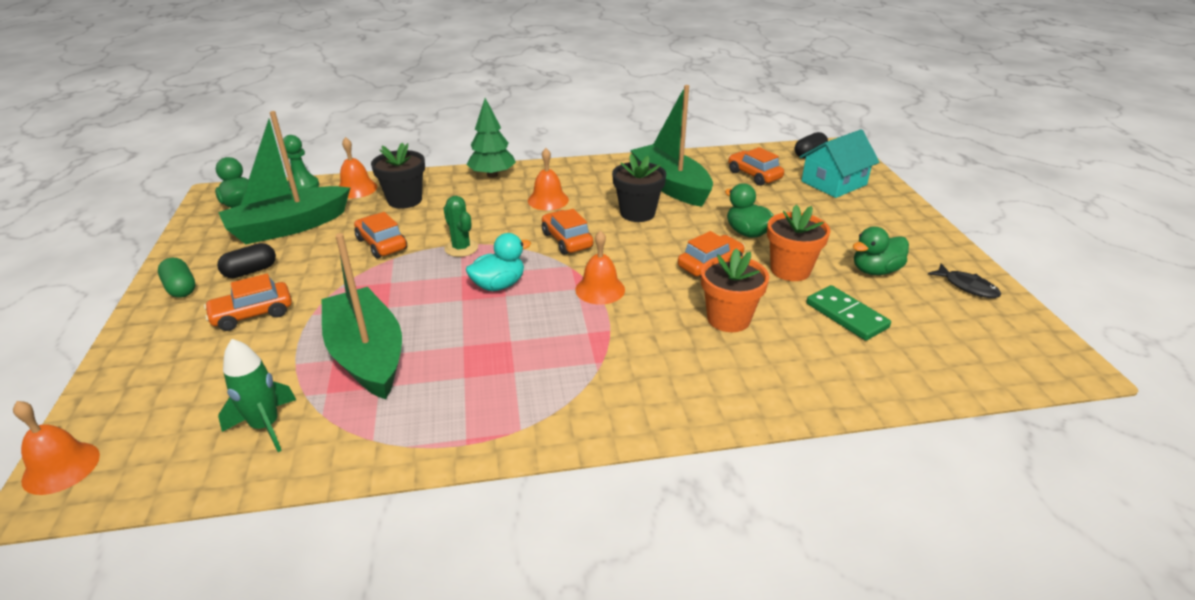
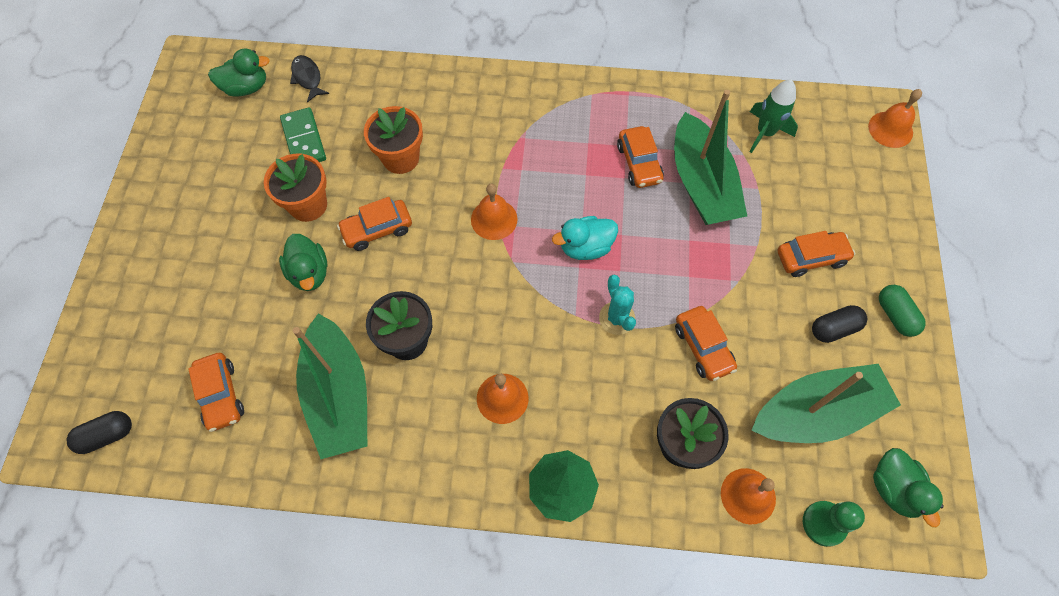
camera: 165 degrees left, 30 degrees up
(461, 248) = (617, 318): green cactus -> turquoise cactus
(567, 240) = (502, 305): orange car -> orange car (639, 163)
(834, 183) = (139, 349): turquoise house -> none
(875, 270) = (233, 186): green duck -> green duck (246, 87)
(967, 287) = (175, 148): black fish -> black fish (307, 78)

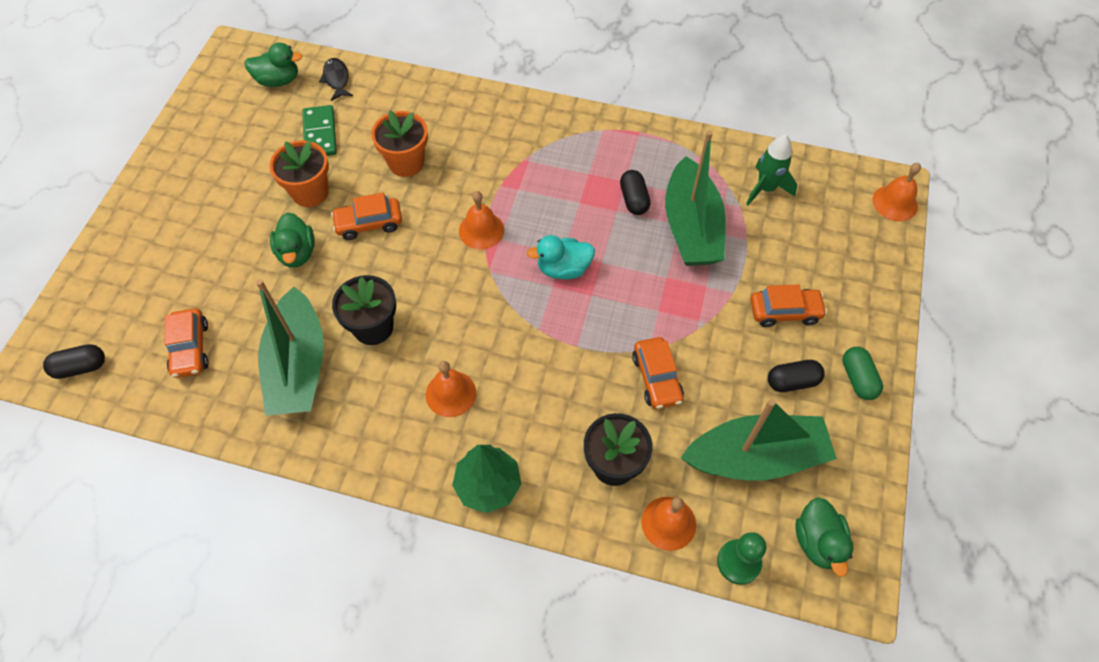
camera: 10 degrees right, 5 degrees down
(617, 318) = (578, 338): turquoise cactus -> none
(639, 163) = (634, 199): orange car -> black capsule

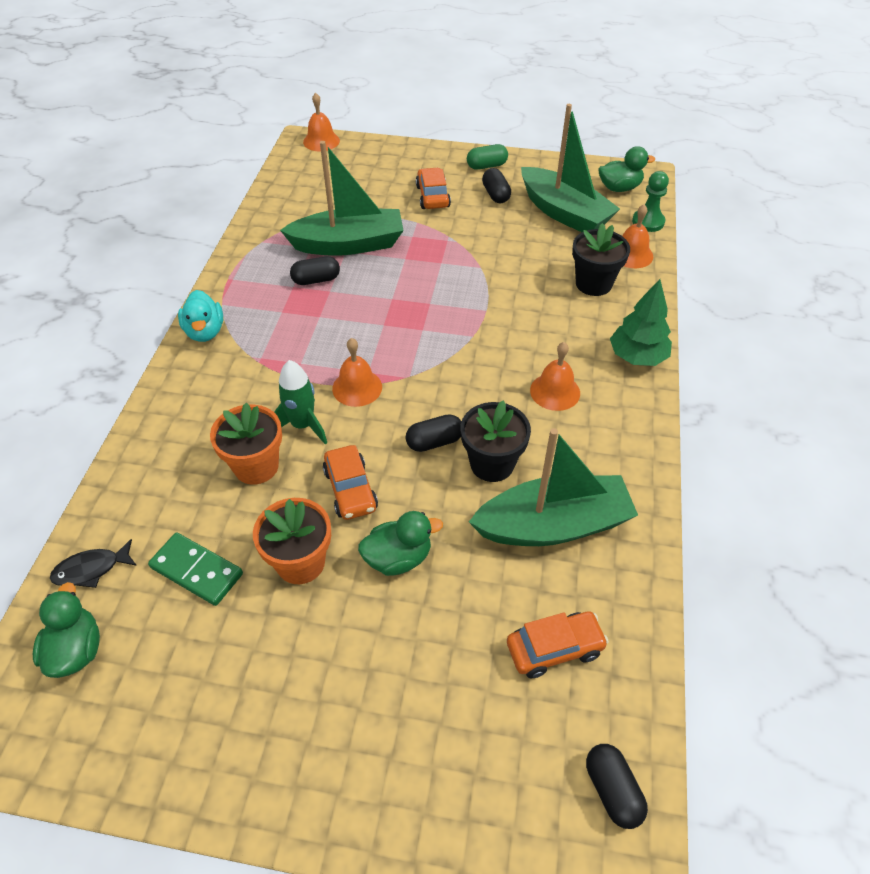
camera: 95 degrees left, 10 degrees down
(320, 134) = (196, 571): green domino -> green domino turned 45 degrees clockwise
(407, 285) = (434, 442): none -> black capsule
(563, 269) = (401, 323): turquoise duck -> turquoise duck (205, 332)
(656, 378) = (508, 262): orange car -> none
(755, 457) = (564, 213): green boat -> green boat turned 150 degrees clockwise
(766, 189) = (305, 203): green rocket -> green rocket (303, 425)

